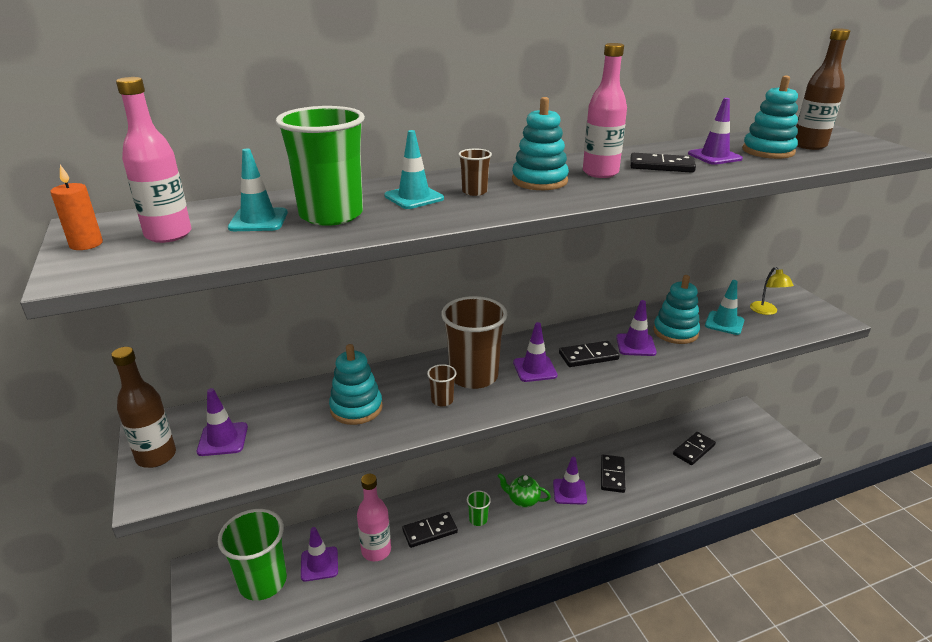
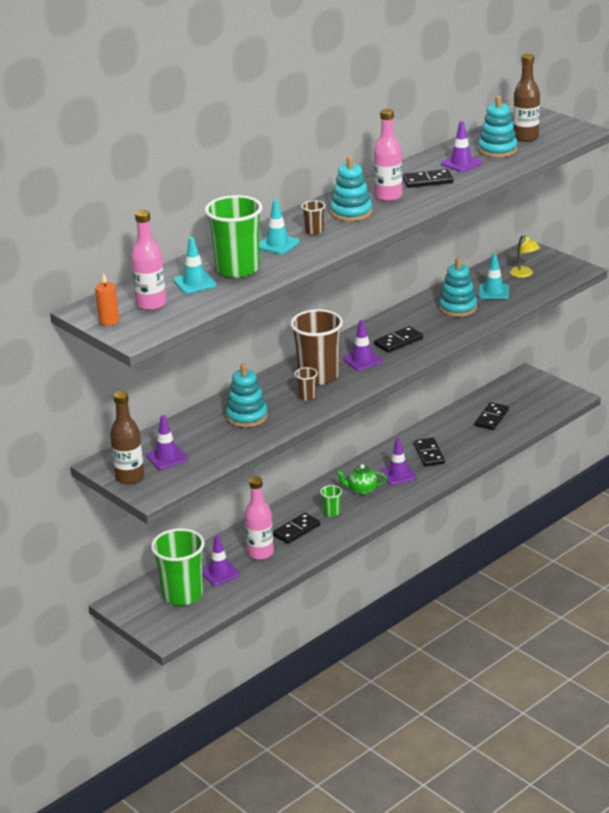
camera: 20 degrees left, 0 degrees up
(635, 345) = (431, 325): purple traffic cone -> none

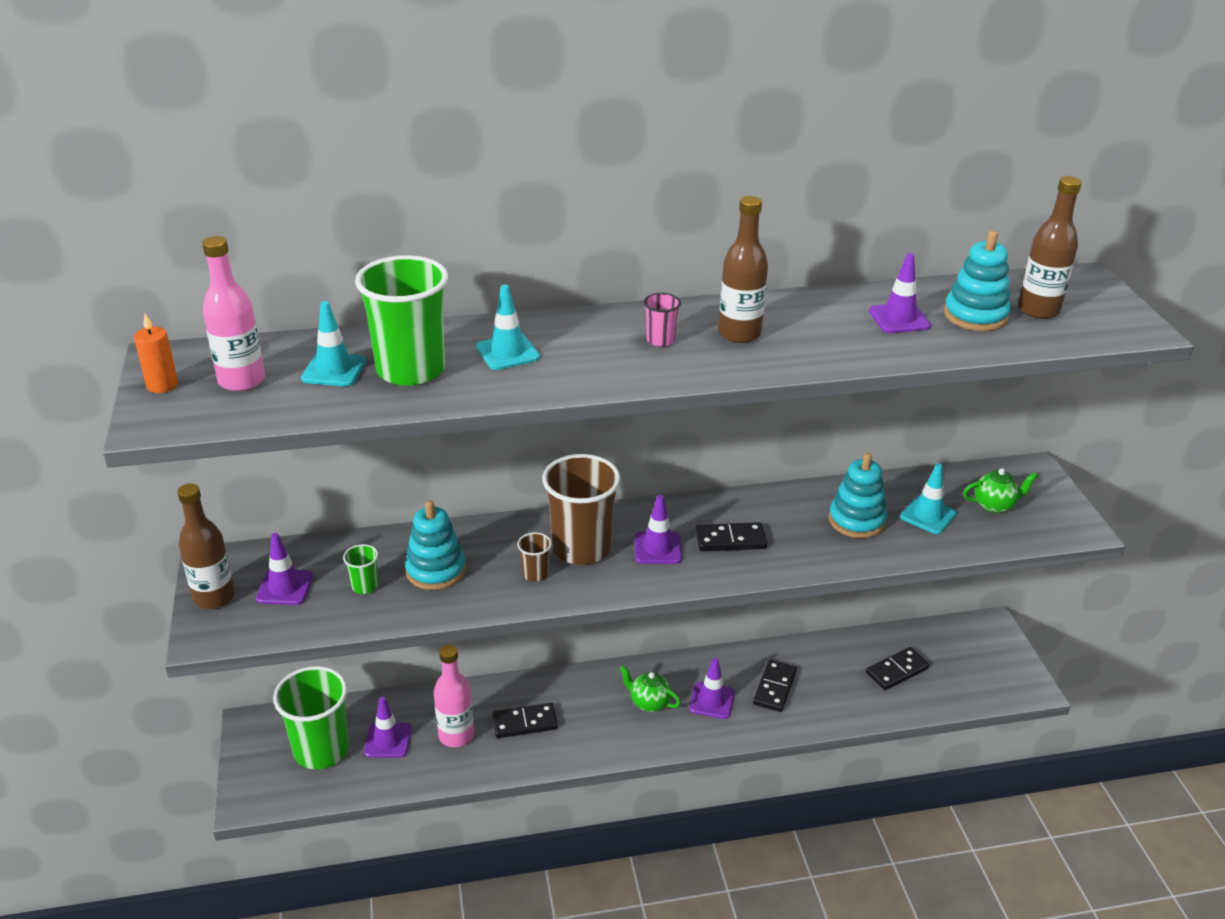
camera: 30 degrees right, 5 degrees up
(314, 231) = (578, 350): brown cup -> none
(331, 512) = (587, 717): green cup -> green cup (365, 586)
(351, 212) = (660, 340): turquoise stacking toy -> pink cup
(388, 196) = (739, 333): pink bottle -> brown bottle
(427, 181) = (821, 329): black domino -> none
(524, 274) = (994, 505): yellow lamp -> green teapot

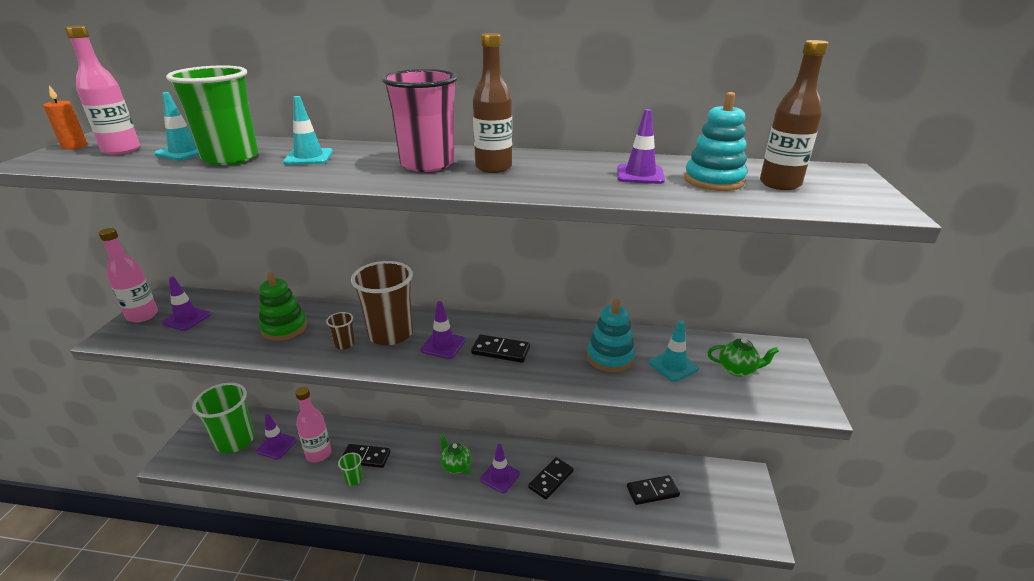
camera: 20 degrees right, 5 degrees down
(214, 597) = (142, 315): brown bottle -> pink bottle
(365, 586) = (232, 328): green cup -> green cup (353, 479)
(436, 570) = (284, 328): turquoise stacking toy -> green stacking toy
(660, 340) = (427, 164): pink cup -> pink cup, size x2.29

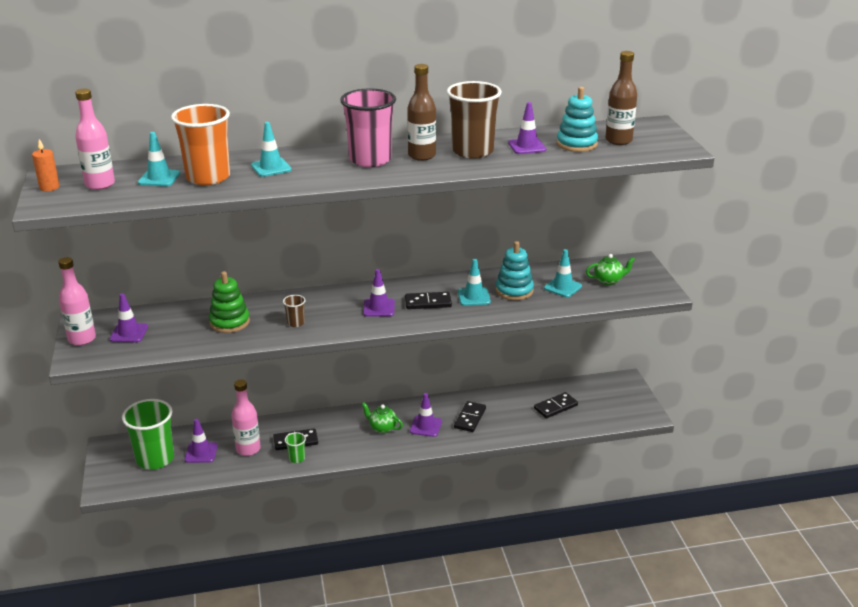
camera: 20 degrees left, 0 degrees up
(230, 158) = (208, 177): green cup -> orange cup
(390, 334) = (328, 309): brown cup -> brown cup (472, 151)
(557, 355) = (474, 297): none -> turquoise traffic cone

